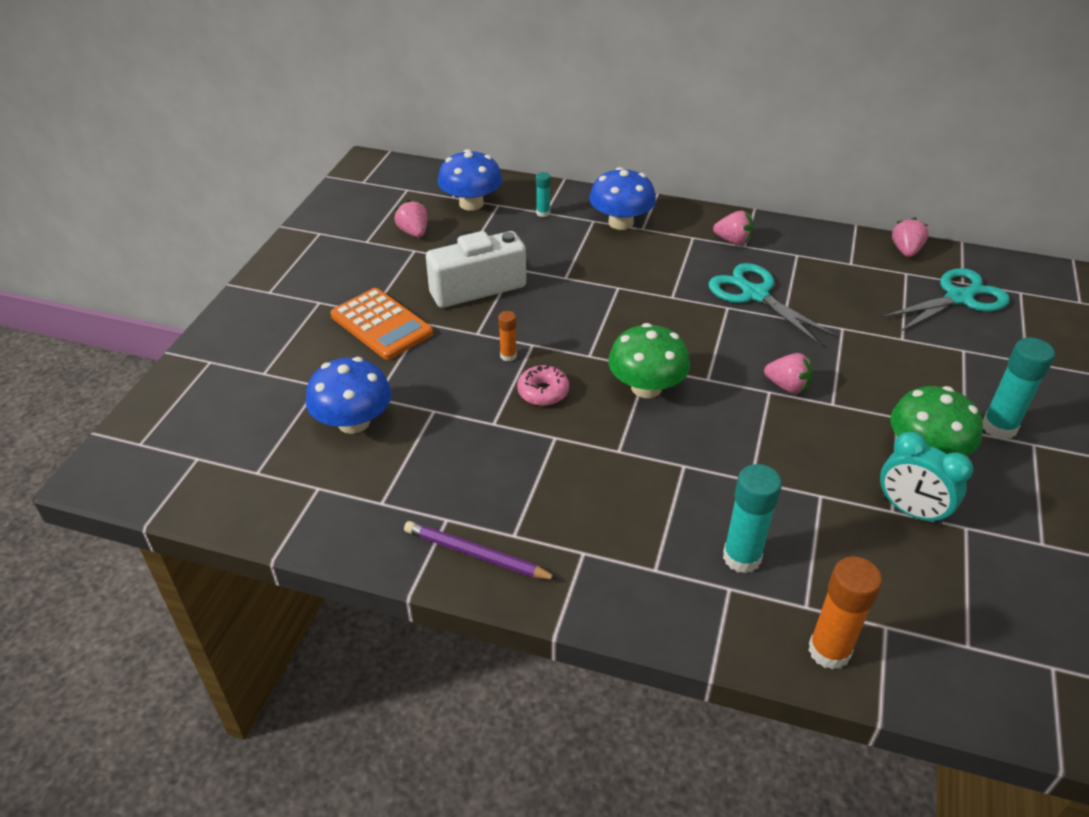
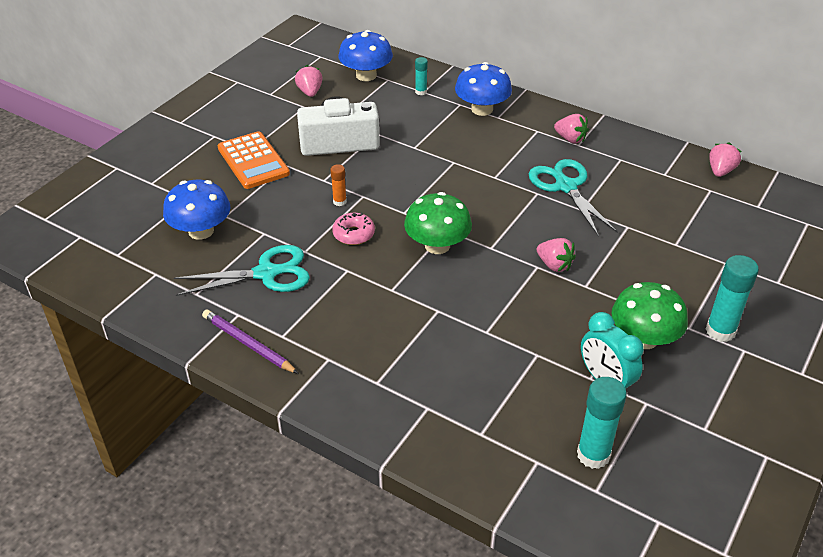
camera: 15 degrees right, 0 degrees up
(741, 557) = (448, 387): turquoise glue stick -> turquoise glue stick (593, 455)
(829, 651) = (482, 469): orange glue stick -> none
(958, 298) = (746, 219): turquoise scissors -> turquoise scissors (266, 273)

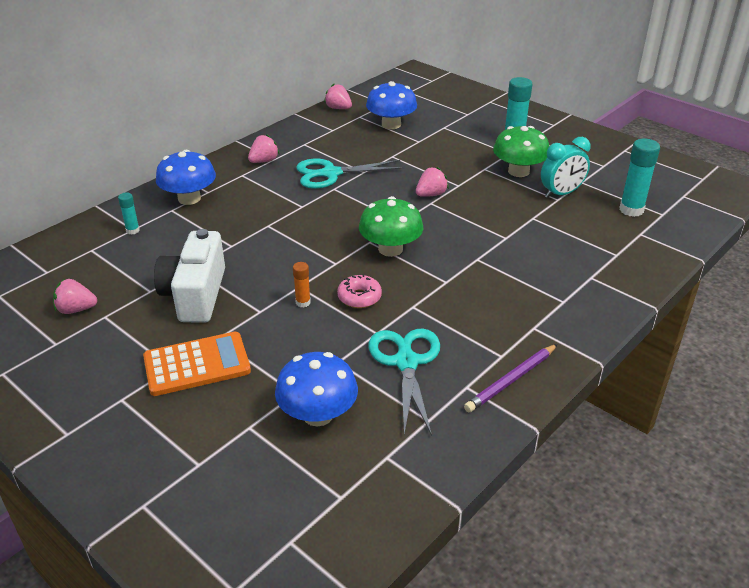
camera: 80 degrees left, 5 degrees down
(366, 75) = (71, 264): blue mushroom -> blue mushroom (391, 124)

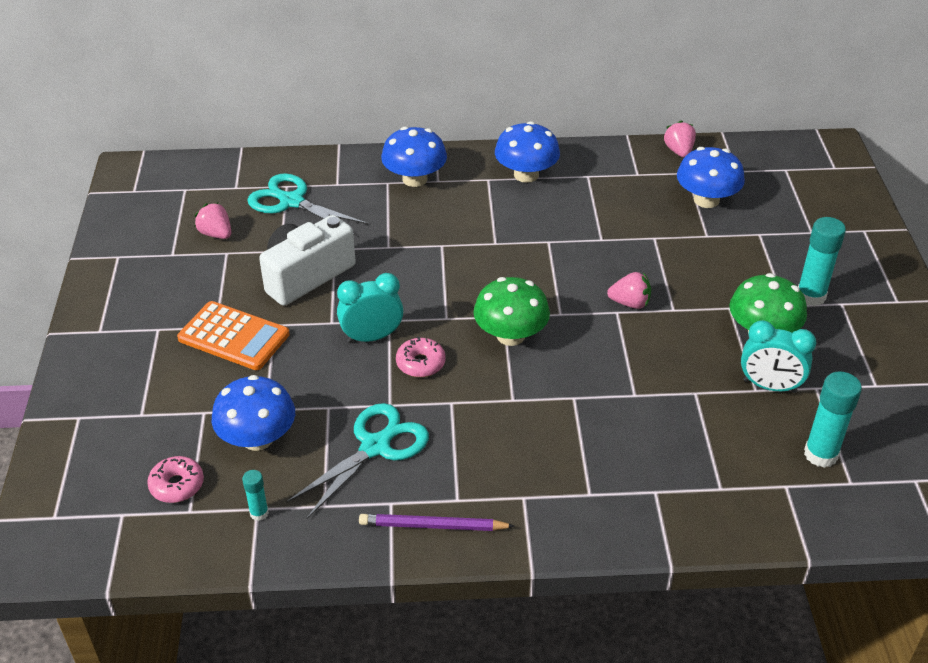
camera: 45 degrees right, 5 degrees up
(132, 230) = (335, 185): turquoise glue stick -> turquoise glue stick (259, 513)
(264, 161) = (526, 175): pink strawberry -> blue mushroom
(303, 302) = (372, 337): orange glue stick -> turquoise clock
(304, 488) = (177, 485): none -> pink donut
(331, 174) = (567, 224): turquoise scissors -> turquoise scissors (292, 202)

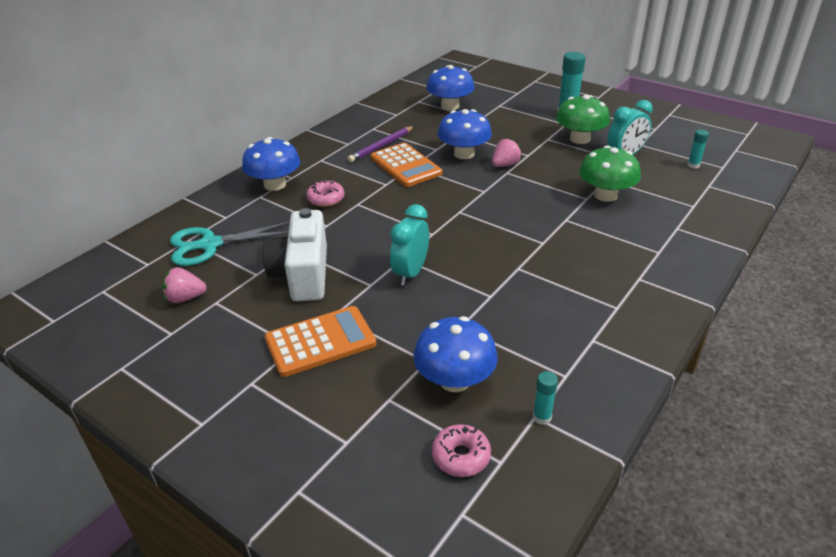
camera: 50 degrees left, 5 degrees down
(375, 447) = (527, 321): turquoise scissors -> none
(420, 363) = (464, 264): pink donut -> pink donut (326, 199)
(433, 526) = (634, 330): purple pencil -> purple pencil (381, 146)
(510, 335) = (481, 217): green mushroom -> green mushroom (605, 195)
(526, 175) = (339, 146): blue mushroom -> blue mushroom (464, 154)
(543, 237) = (405, 166): none -> orange calculator
(679, 151) = (397, 95): pink strawberry -> none
(820, 454) = (693, 165): turquoise glue stick -> turquoise glue stick, size x0.53

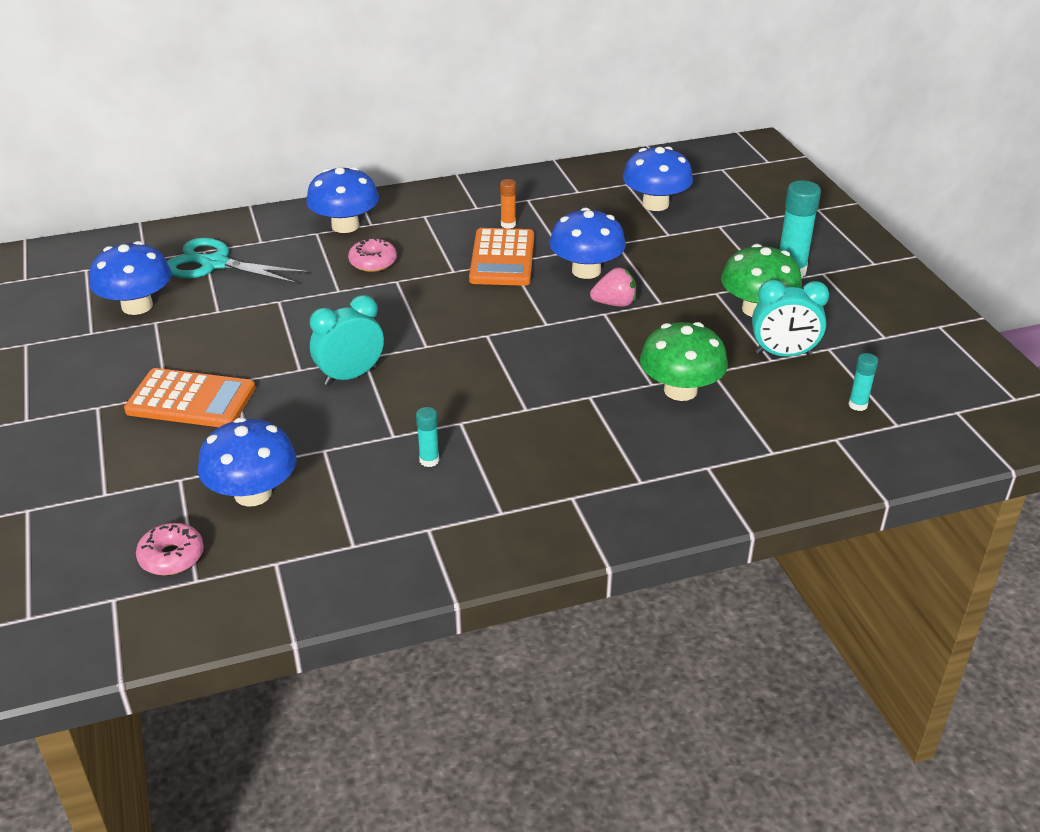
camera: 35 degrees right, 0 degrees up
(185, 298) = (137, 306): pink strawberry -> blue mushroom
(302, 274) = (255, 330): white camera -> none
(381, 146) = (508, 224): purple pencil -> orange glue stick
(542, 417) = (280, 567): turquoise glue stick -> turquoise glue stick (429, 460)

